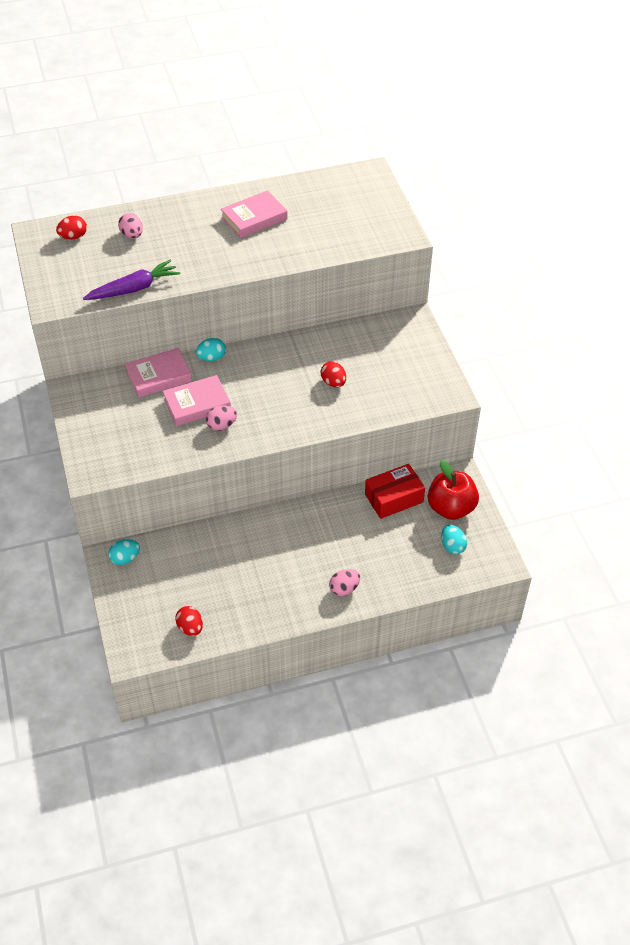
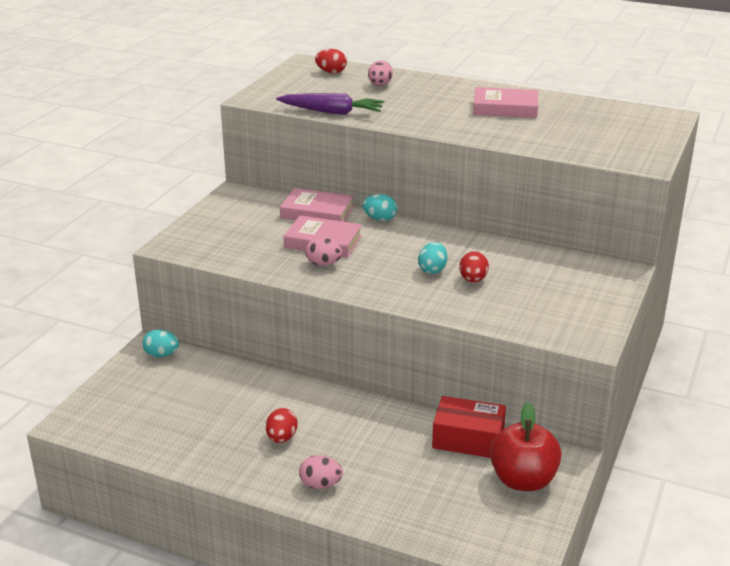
camera: 40 degrees right, 20 degrees down
(190, 628) = (142, 432): red egg -> red egg (281, 438)
(452, 546) = (484, 514): turquoise egg -> turquoise egg (432, 270)

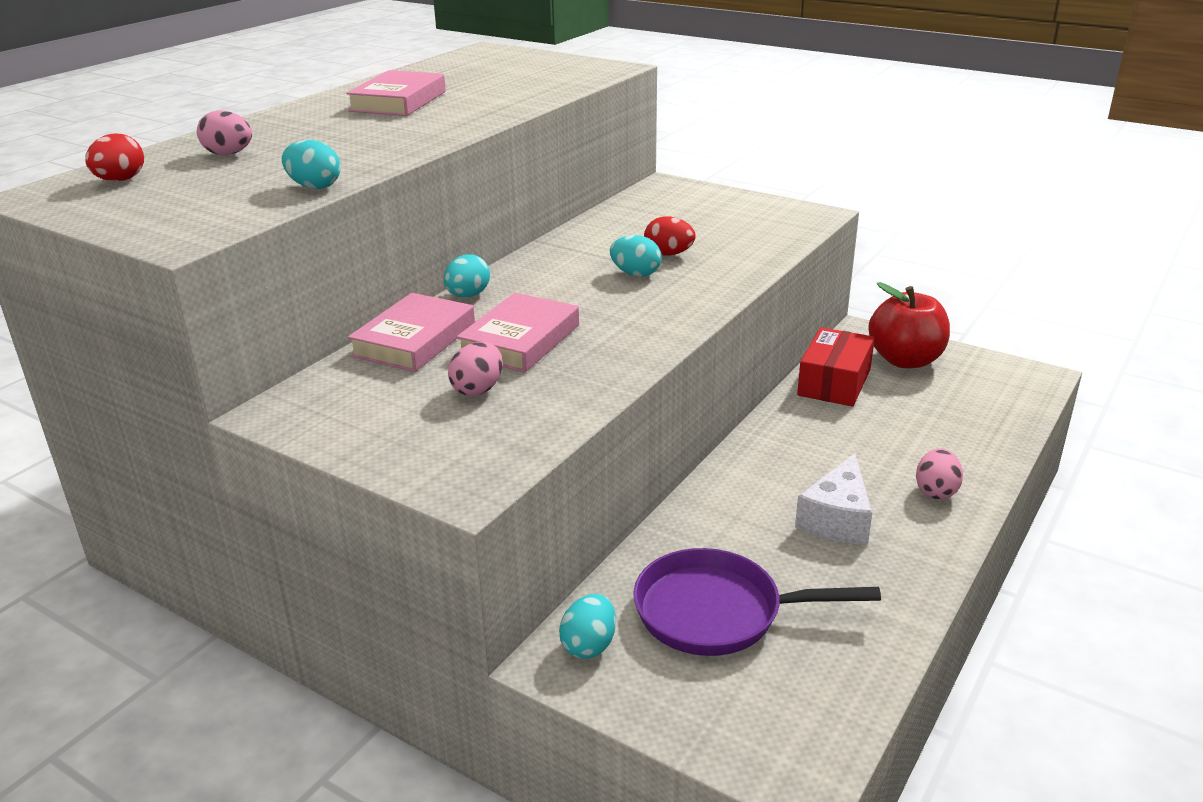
camera: 80 degrees left, 0 degrees up
(187, 394) = (717, 612): none -> purple pan
(281, 438) = (837, 518): red egg -> white cheese
(323, 264) = (593, 343): pink egg -> pink egg (478, 389)
(331, 112) = (314, 187): purple carrot -> turquoise egg

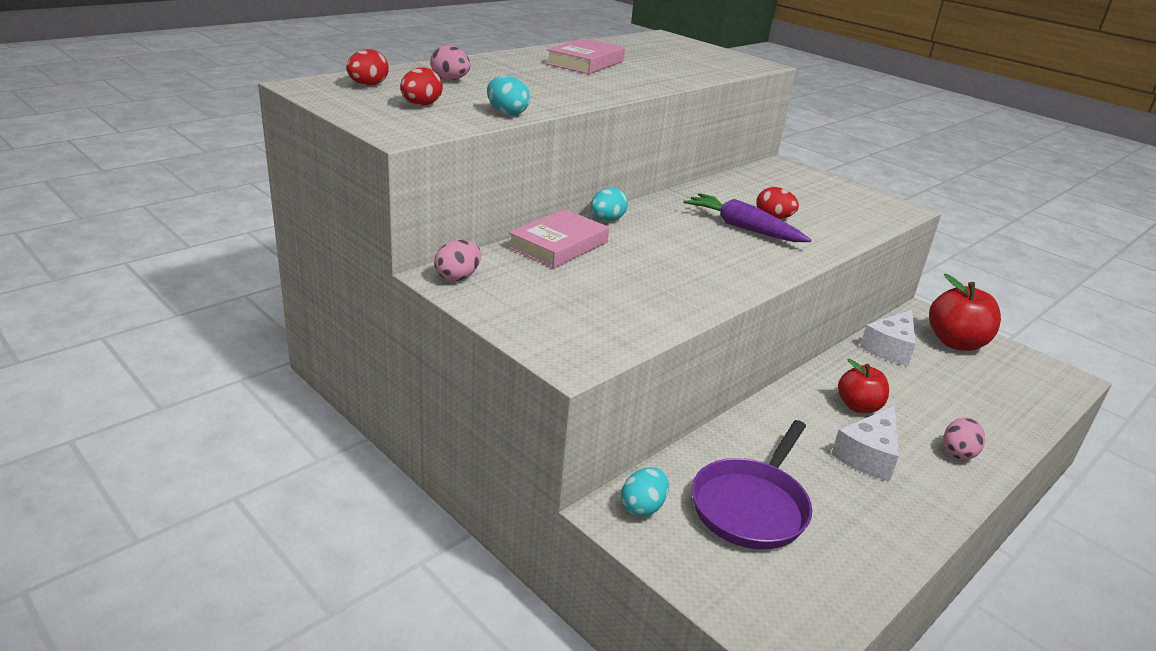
camera: 10 degrees right, 0 degrees up
(199, 195) = (421, 105): none -> red egg
(478, 389) = (598, 291): pink egg -> pink egg (458, 277)
(520, 340) = (640, 261): pink book -> none
(635, 274) = (743, 228): turquoise egg -> purple carrot
(717, 612) = (751, 506): purple pan -> purple pan turned 75 degrees counterclockwise
(813, 461) = (858, 406): none -> red apple
(834, 382) = (890, 348): red box -> white cheese

